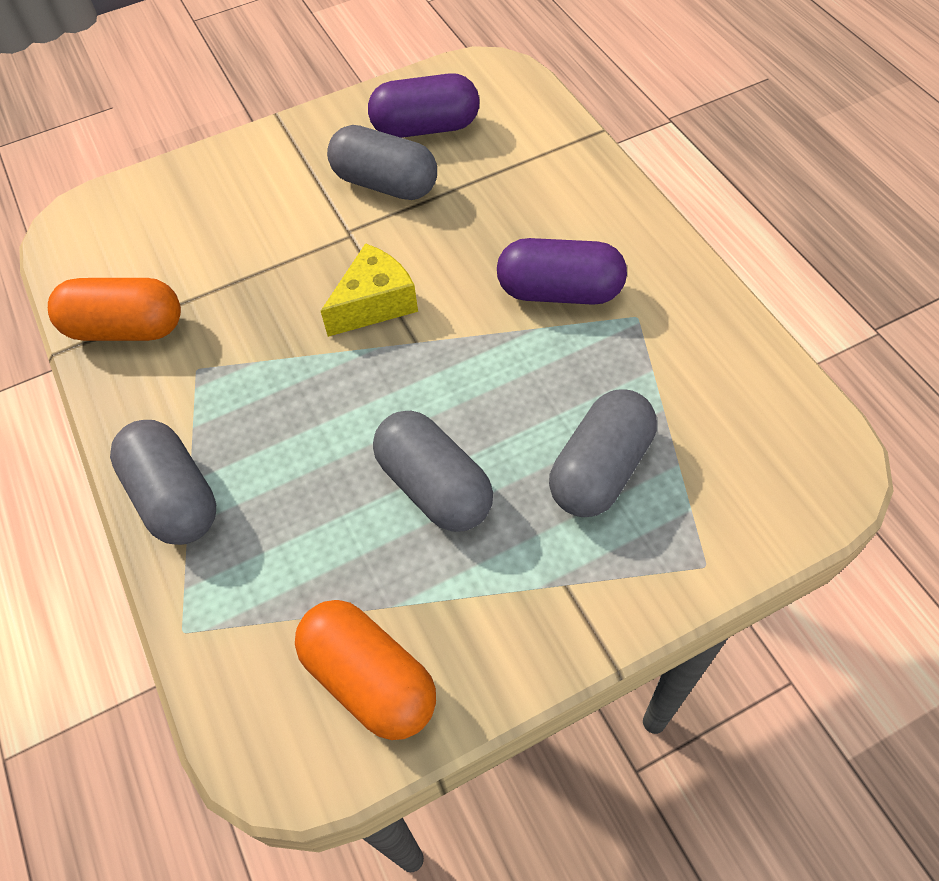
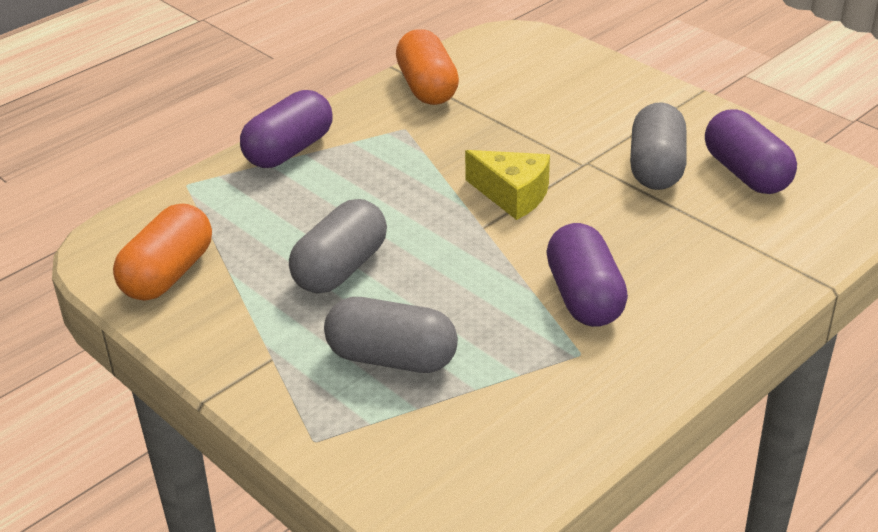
camera: 70 degrees right, 20 degrees down
(174, 496) = (289, 150): grey capsule -> purple capsule

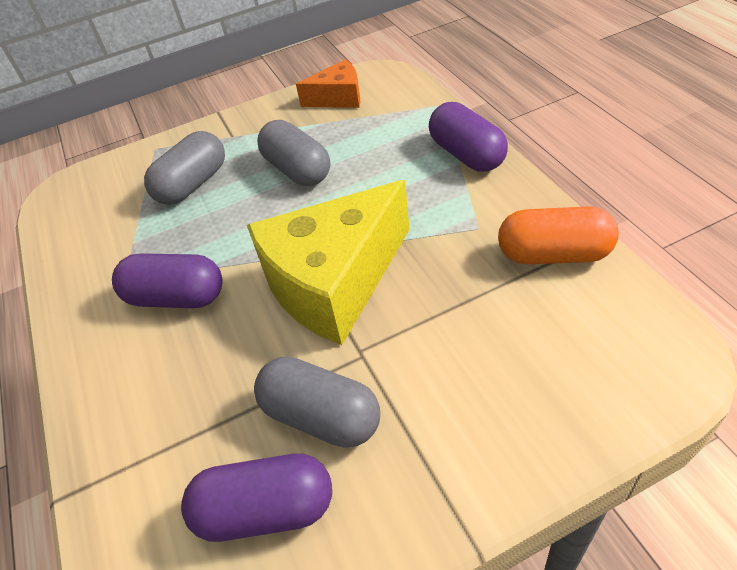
camera: 115 degrees right, 10 degrees up
(168, 274) = (338, 98): orange capsule -> orange cheese
(512, 195) = (334, 282): yellow cheese -> yellow cheese, size x1.96

